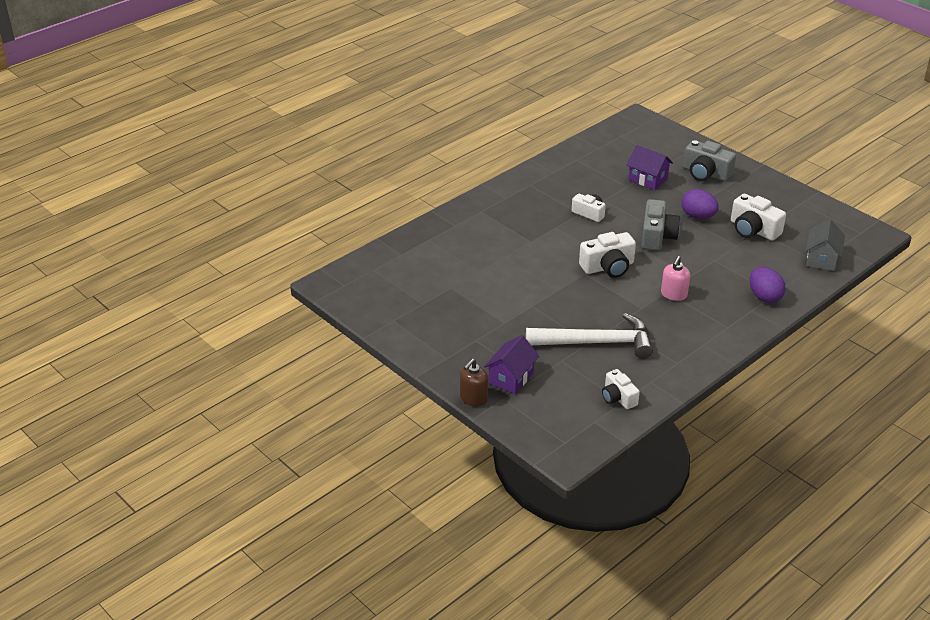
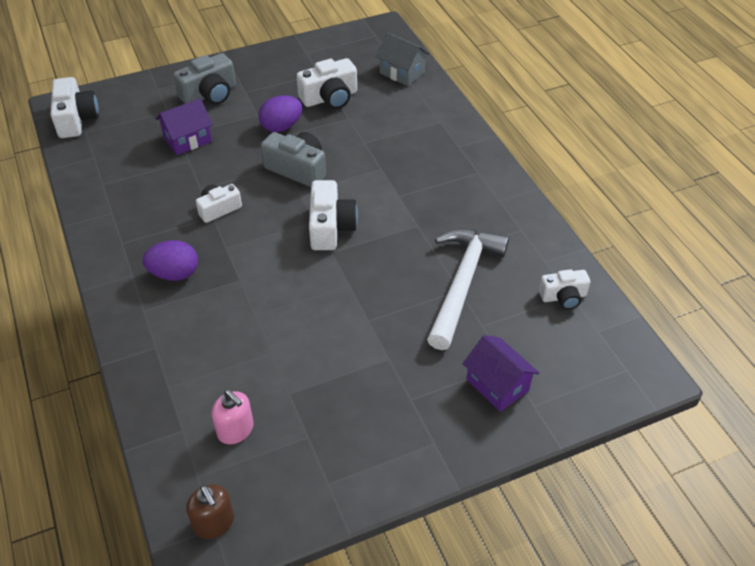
camera: 70 degrees left, 10 degrees up
(473, 398) = (524, 437): brown soap dispenser -> brown soap dispenser (214, 523)
(629, 128) = (76, 119): none -> white camera
(673, 294) = (407, 192): pink soap dispenser -> pink soap dispenser (235, 430)
(764, 297) = (441, 130): purple egg -> purple egg (174, 274)

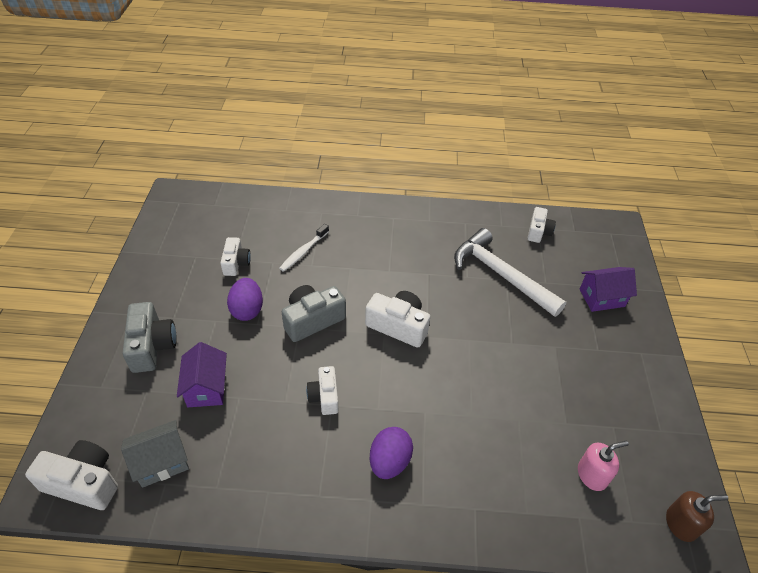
camera: 65 degrees left, 0 degrees up
(330, 98) = (236, 263): white camera -> white camera, size x0.65
(376, 131) = (303, 252): none -> white toothbrush
(402, 73) = (243, 208): grey house -> grey house (161, 462)

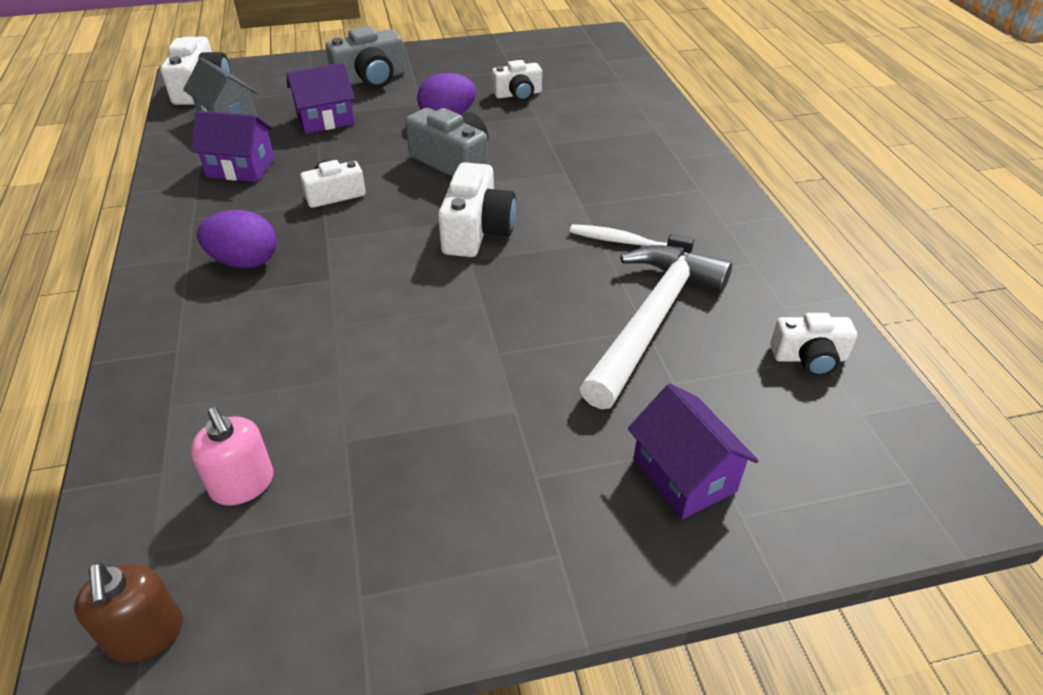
camera: 75 degrees right, 5 degrees down
(256, 456) = (241, 168): none -> purple house
(303, 252) = (569, 132): white toothbrush -> white toothbrush (625, 242)

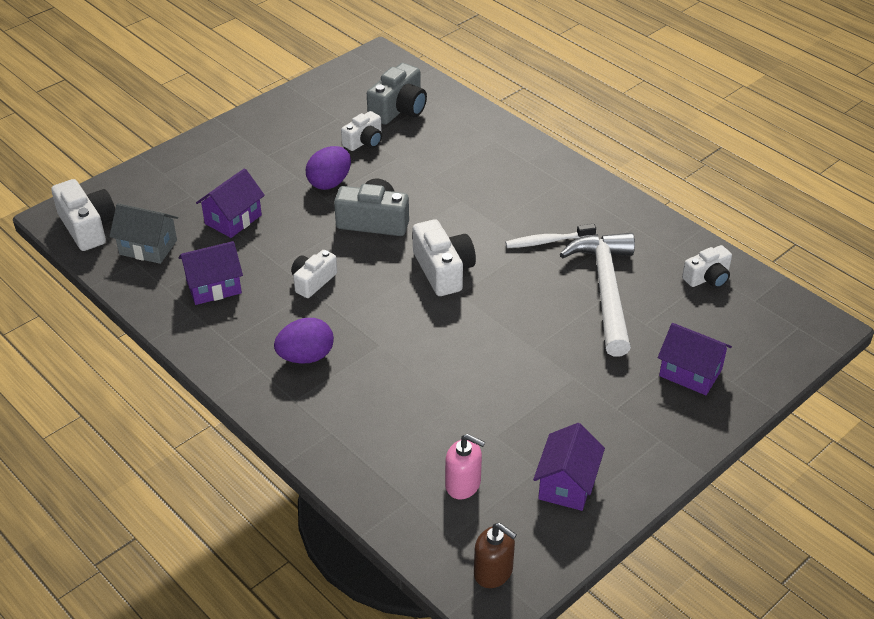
camera: 30 degrees left, 0 degrees up
(368, 553) = (567, 484): none -> purple house
(371, 79) = (228, 166): grey camera -> grey camera (399, 109)

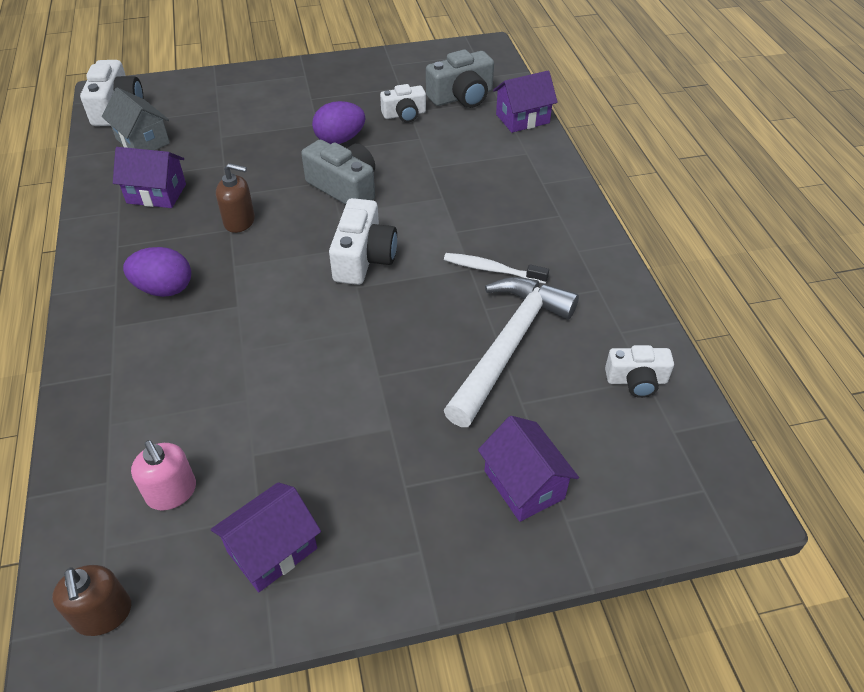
camera: 30 degrees right, 5 degrees up
(233, 219) = (230, 142): purple house -> purple house (522, 119)
(313, 281) = (239, 221): white camera -> brown soap dispenser

